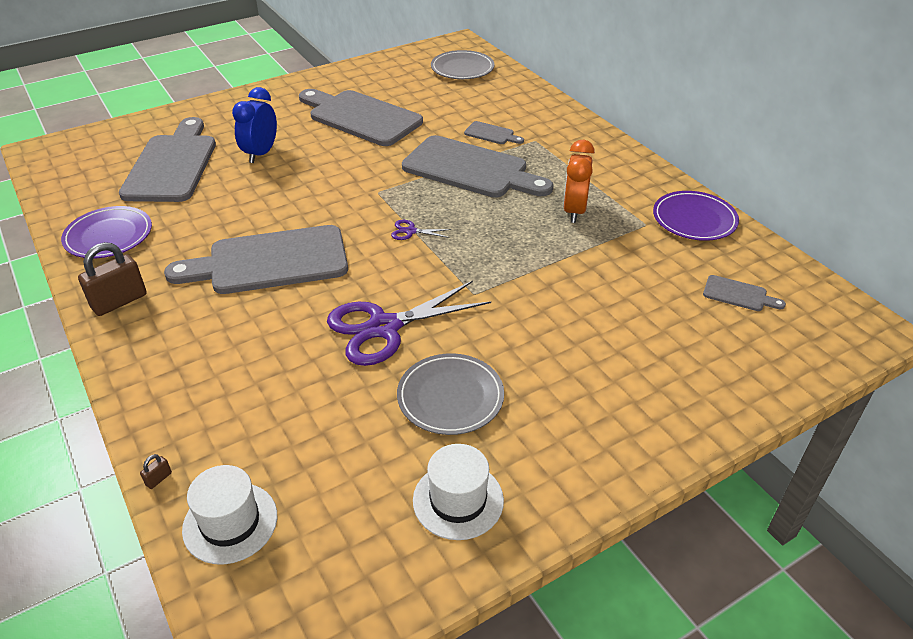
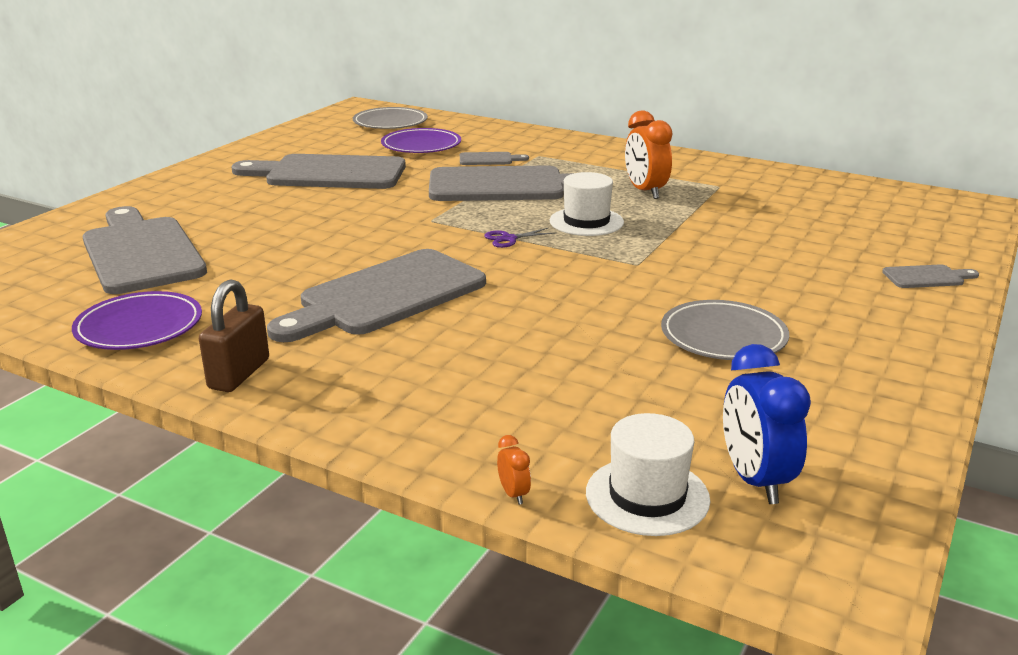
camera: 30 degrees left, 15 degrees down
(158, 479) = (513, 494): brown padlock -> orange clock
(261, 154) = (248, 221): blue clock -> blue clock (755, 480)
(384, 327) = (585, 309): purple scissors -> none
(458, 500) = (837, 399): white hat -> white hat (586, 222)
(694, 219) = (753, 175): purple plate -> purple plate (421, 145)
(738, 294) = (856, 209): grey cutting board -> grey cutting board (927, 277)

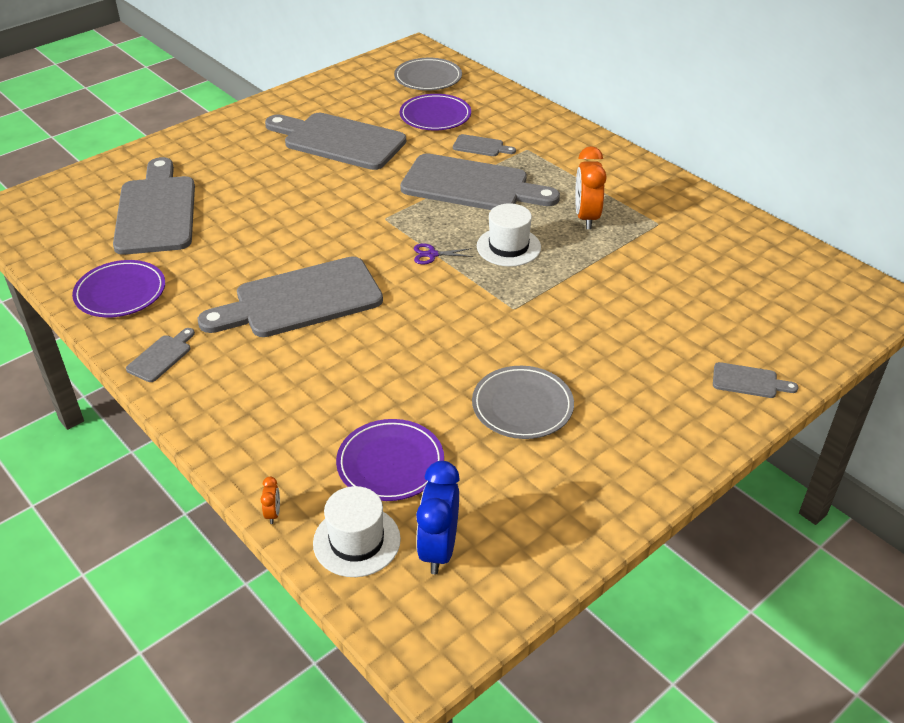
camera: 20 degrees right, 15 degrees up
(239, 374) = (161, 356): brown padlock -> grey cutting board
(621, 414) = (390, 463): none -> purple plate

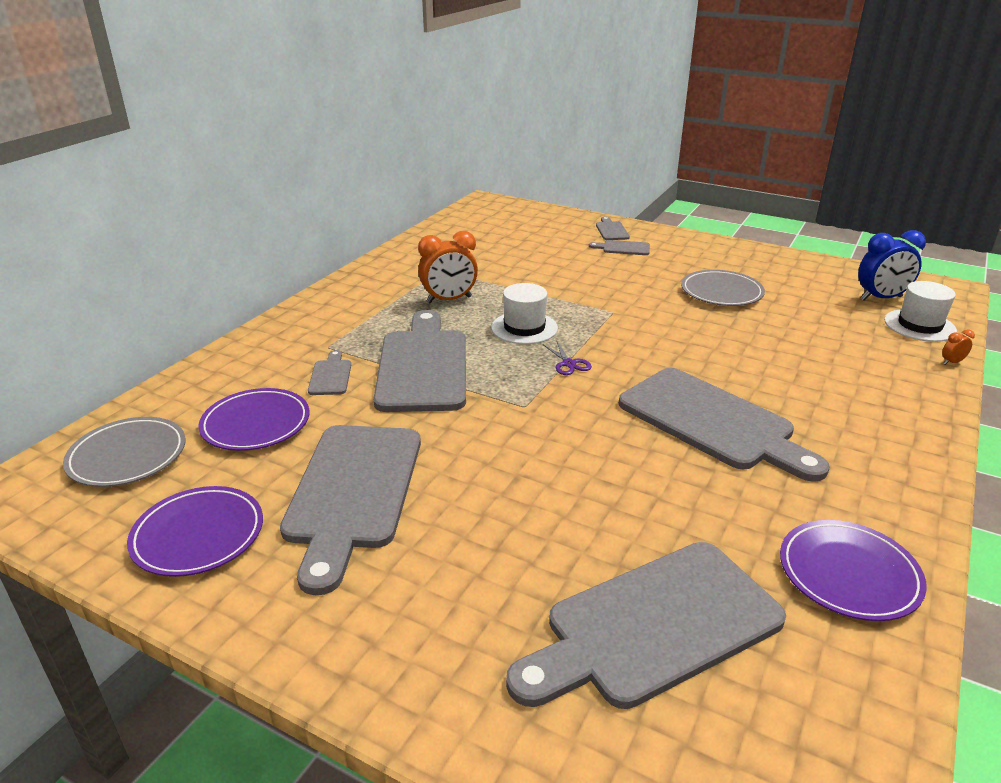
camera: 110 degrees left, 10 degrees down
(161, 356) = (895, 487): grey cutting board -> grey cutting board (623, 248)
(390, 463) = (841, 328): purple plate -> purple plate (198, 535)

